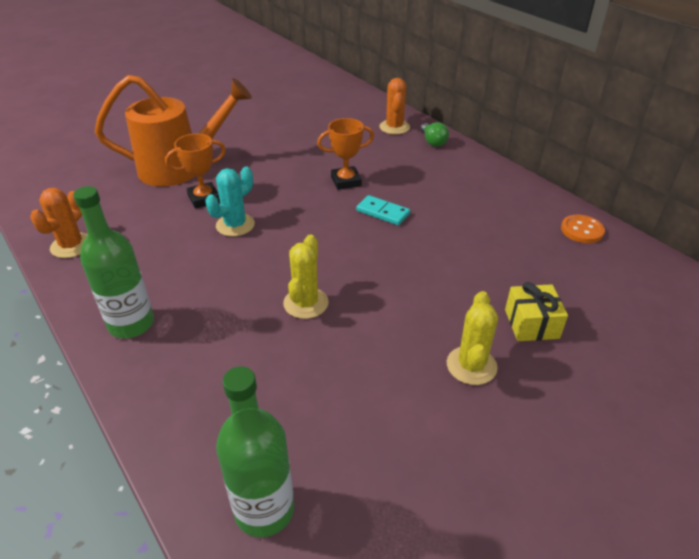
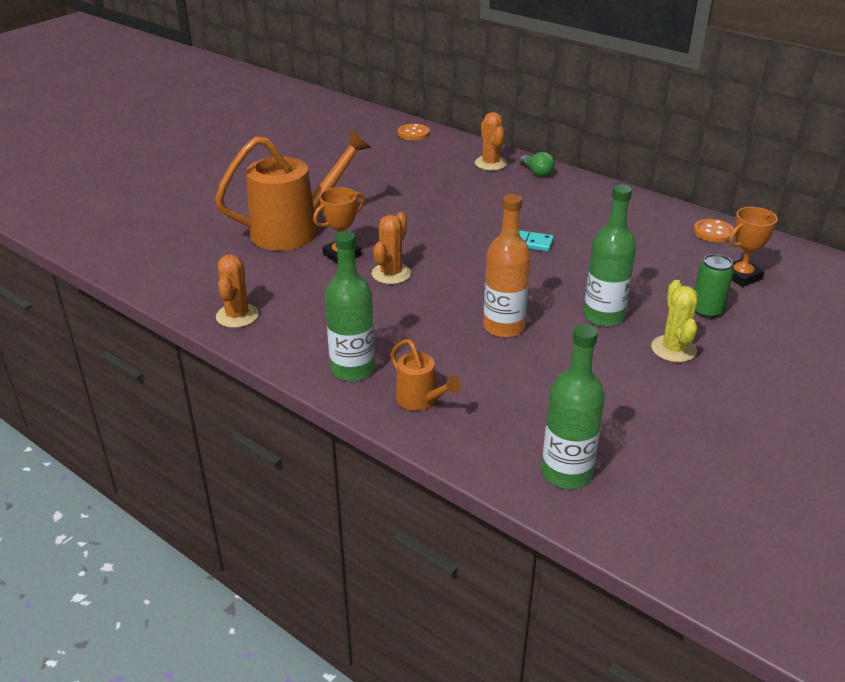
camera: 15 degrees left, 5 degrees down
(171, 375) = (421, 401): none -> orange watering can
(235, 225) = (391, 274): turquoise cactus -> orange cactus
(306, 303) = (503, 327): yellow cactus -> orange bottle
(342, 91) = (413, 133): none -> orange button
(346, 181) = (474, 220): orange trophy -> orange trophy (741, 276)
(415, 310) = (603, 316): none -> green bottle
(531, 324) = (706, 311): yellow gift -> green can

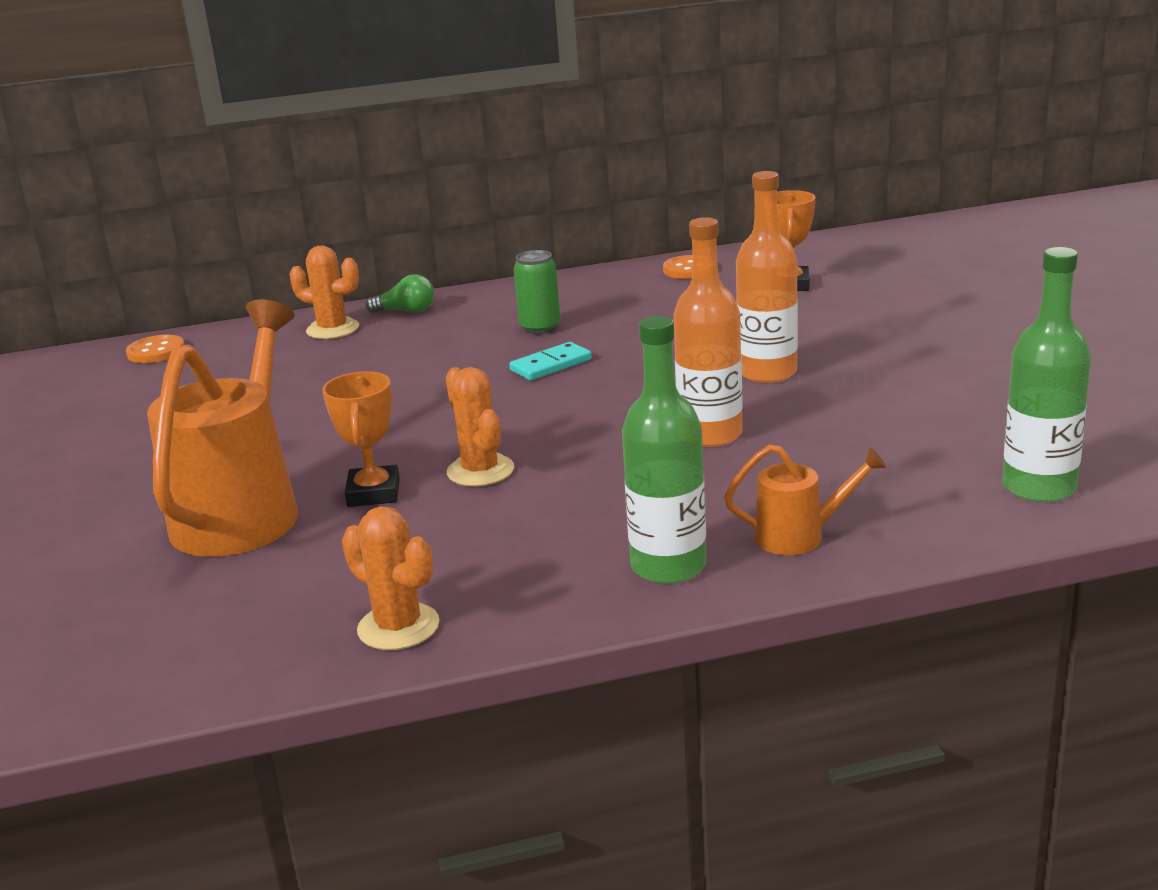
camera: 50 degrees left, 10 degrees down
(603, 316) = (767, 372): green bottle -> orange bottle
(673, 349) = (876, 358): yellow cactus -> none
(706, 311) = (828, 320): green can -> green can (540, 328)

